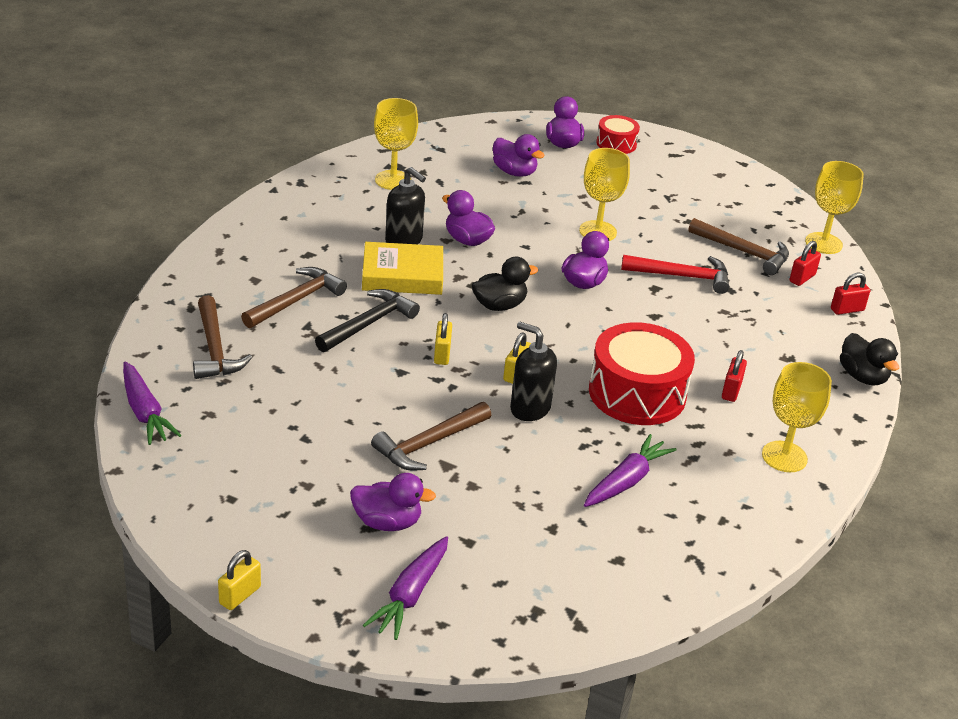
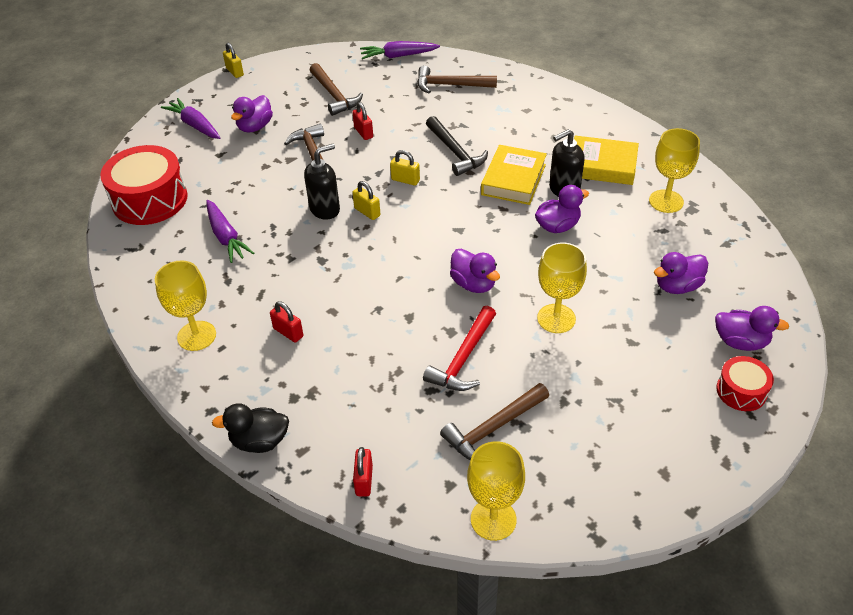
camera: 115 degrees right, 10 degrees up
(296, 301) = (494, 124): brown hammer -> brown hammer (334, 95)
(349, 219) = (602, 165): none -> yellow book
(499, 305) = (456, 223): black duck -> none
(637, 393) = (313, 272): red drum -> red drum (150, 199)
(802, 278) = (431, 463): red padlock -> red padlock (363, 132)

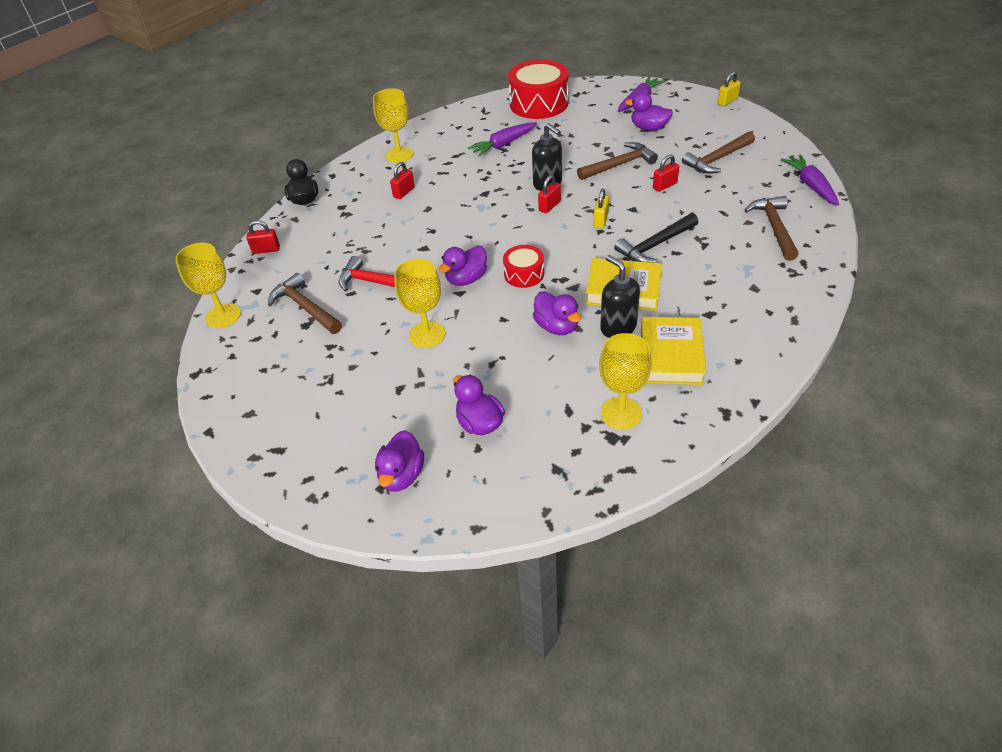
camera: 85 degrees right, 0 degrees up
(367, 212) = (549, 206): yellow padlock -> red padlock
(741, 391) = (336, 472): red drum -> red drum (524, 274)

